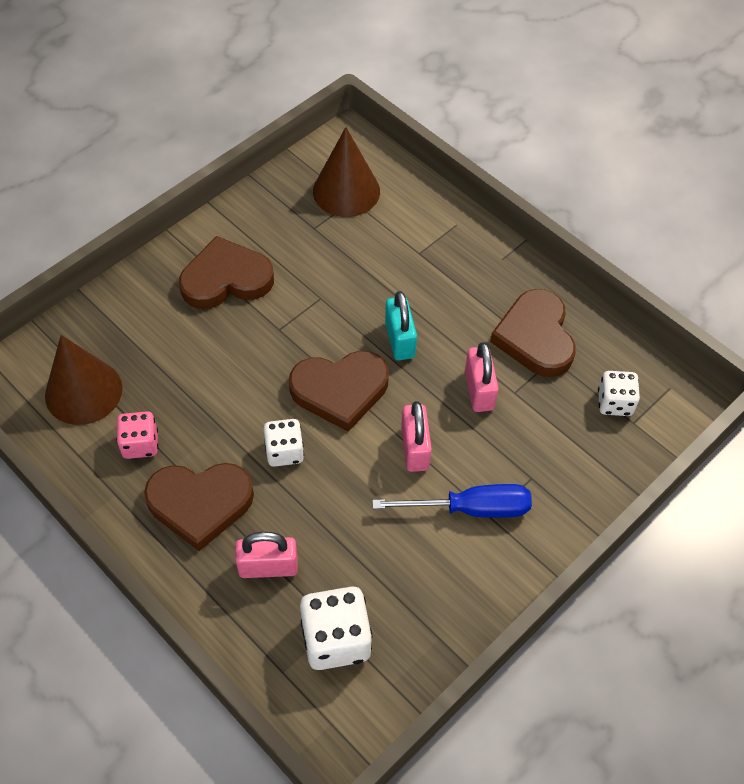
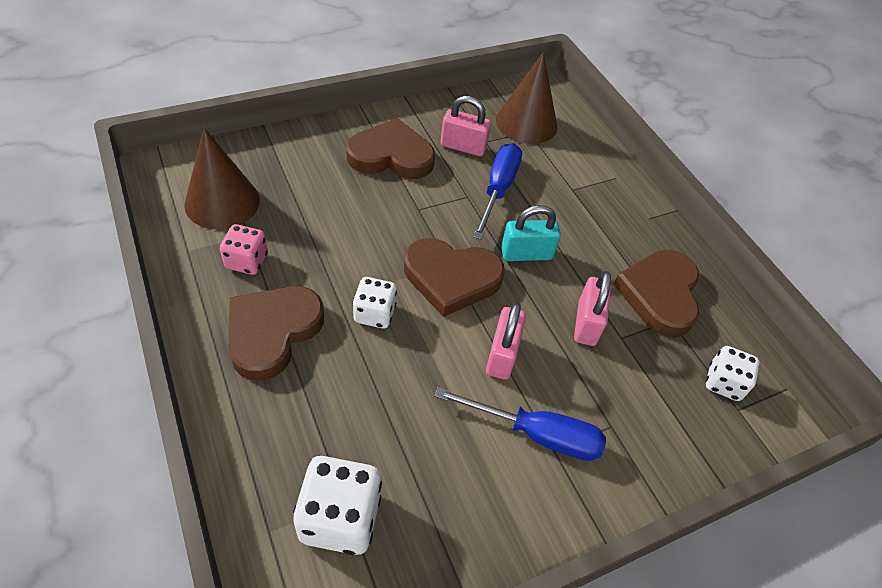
camera: 15 degrees right, 5 degrees down
(200, 504) = (272, 332): brown heart -> brown heart turned 105 degrees clockwise
(268, 567) = (307, 415): pink padlock -> pink padlock (463, 146)
(347, 279) = (498, 189): none -> blue screwdriver
(400, 340) = (526, 254): turquoise padlock -> turquoise padlock turned 75 degrees clockwise

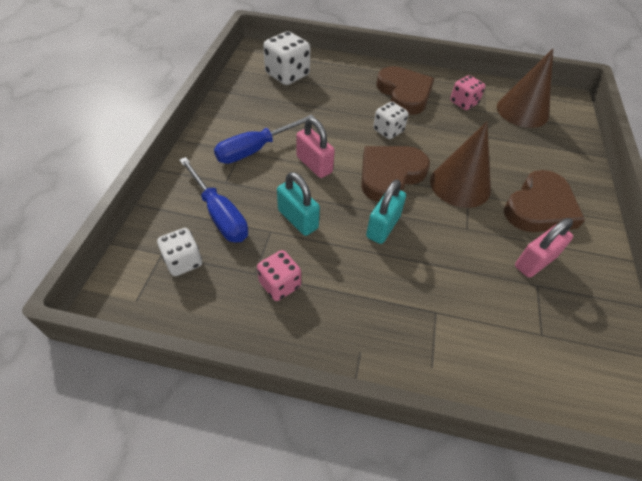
camera: 130 degrees right, 0 degrees up
(498, 189) = (465, 253): blue screwdriver -> blue screwdriver (219, 214)
(526, 123) = (557, 341): brown cone -> brown cone (460, 185)
(586, 323) = (298, 219): pink padlock -> turquoise padlock
(659, 295) = (280, 284): brown heart -> pink dice

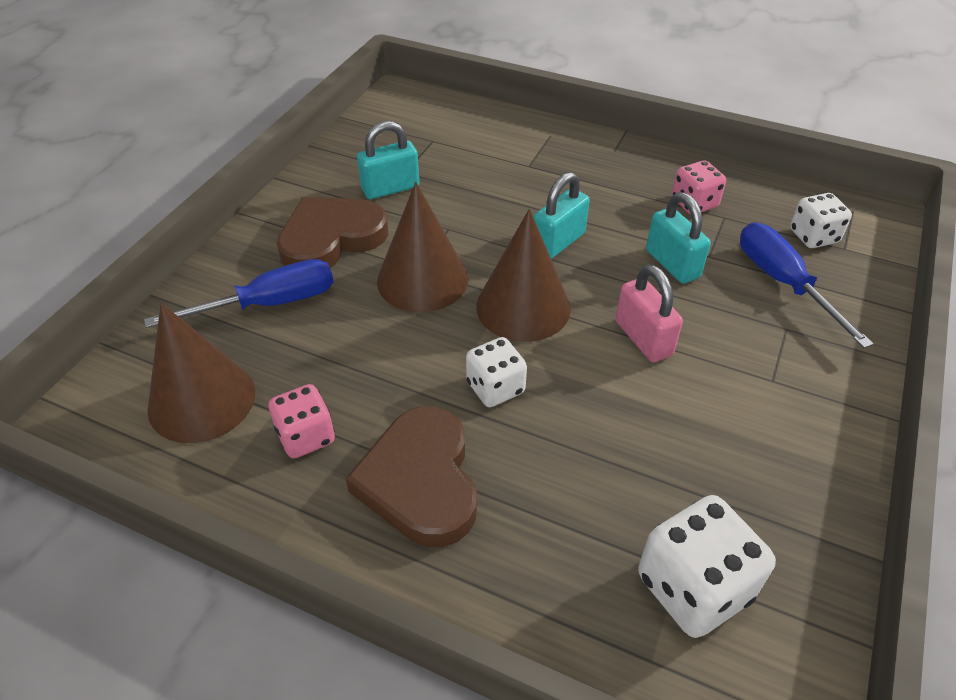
camera: 165 degrees left, 5 degrees down
(255, 149) = (746, 379): blue screwdriver -> blue screwdriver (268, 304)
(390, 175) = (523, 307): brown heart -> brown cone
(535, 262) = (390, 188): pink padlock -> turquoise padlock

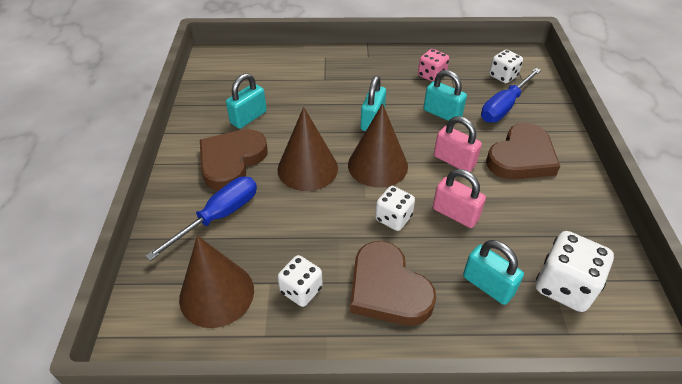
camera: 25 degrees left, 0 degrees up
(306, 436) = (301, 290): pink dice -> white dice
(570, 536) = (488, 285): none -> turquoise padlock
(591, 415) = (455, 214): none -> pink padlock
(758, 368) = (521, 157): none -> brown heart
(783, 283) = (504, 106): blue screwdriver -> blue screwdriver turned 90 degrees counterclockwise

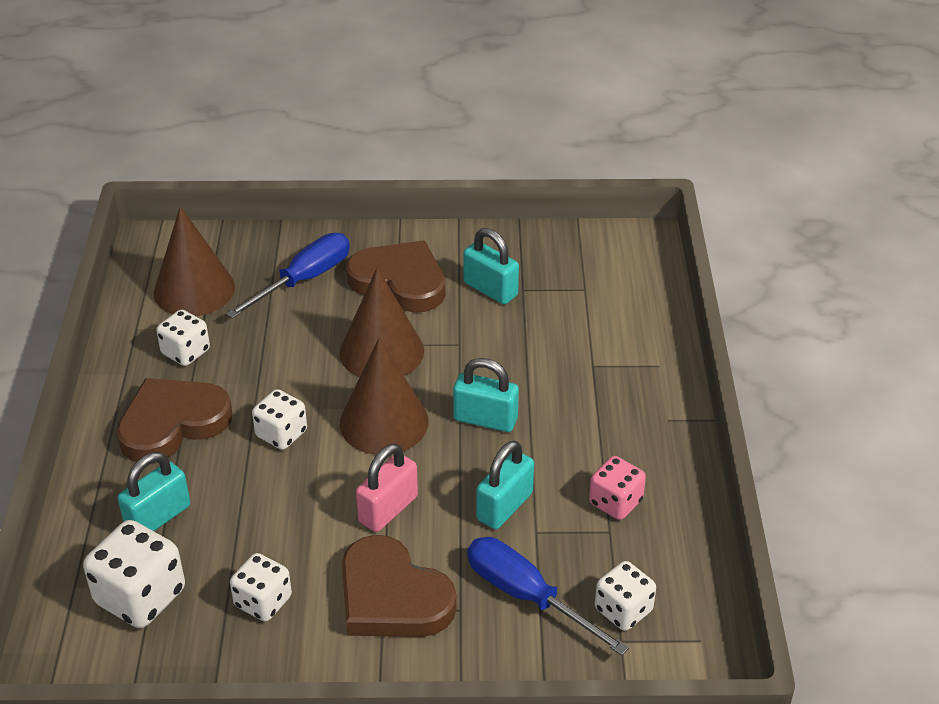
camera: 90 degrees right, 5 degrees down
(218, 217) = (304, 280): blue screwdriver -> blue screwdriver turned 90 degrees counterclockwise
(455, 214) = (280, 498): pink padlock -> none
(545, 216) = (263, 602): none -> white dice

